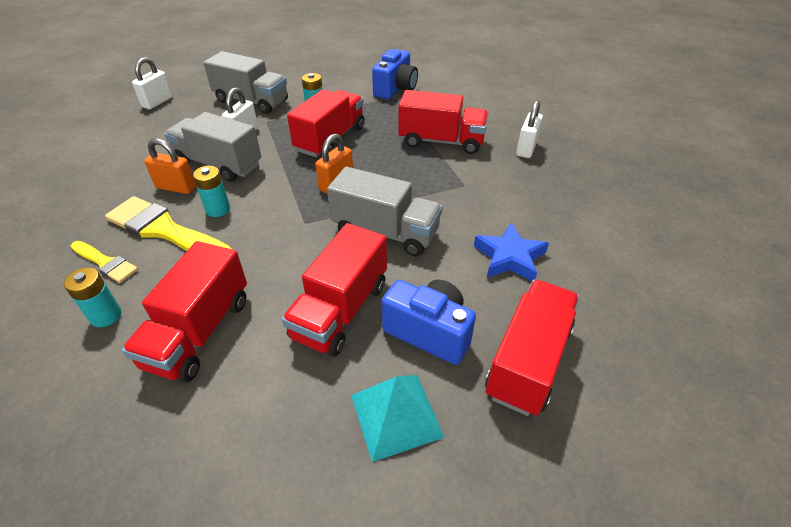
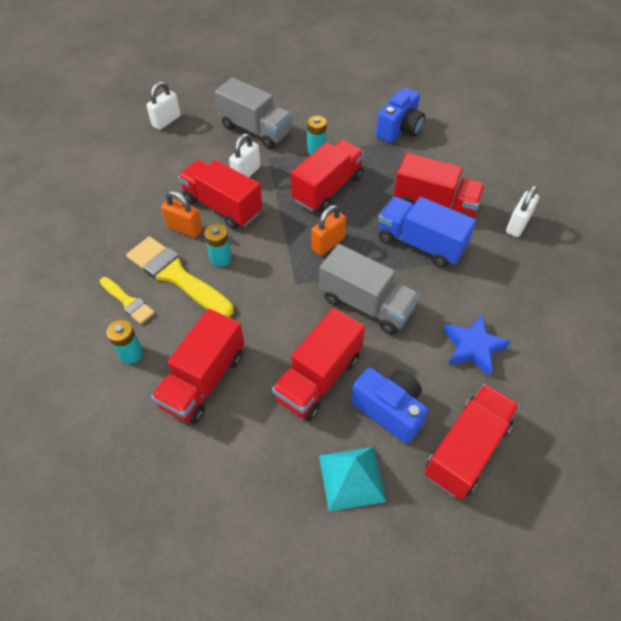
camera: 10 degrees right, 10 degrees up
(218, 164) = (222, 206): grey truck -> red truck
(434, 173) = (420, 244): none -> blue truck

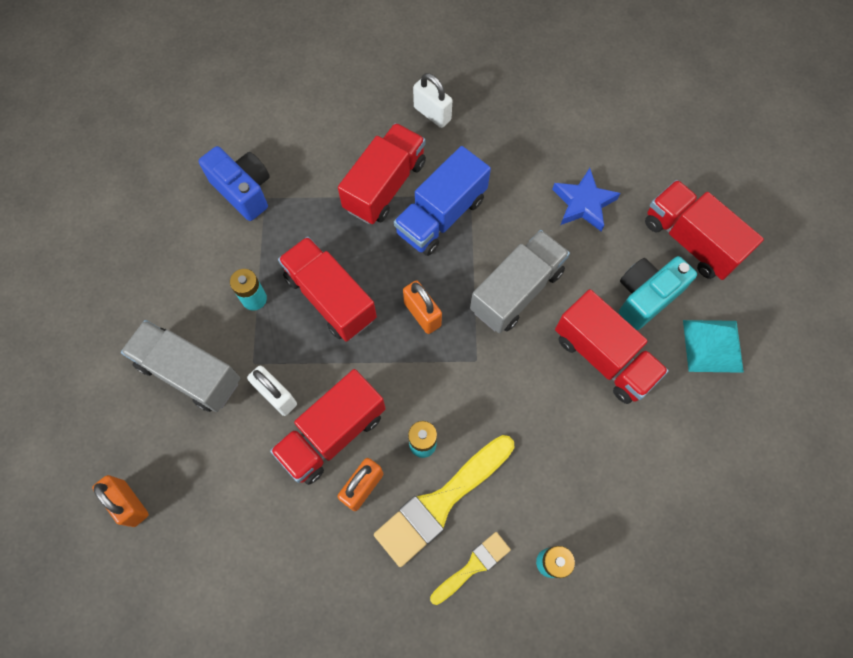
camera: 80 degrees left, 15 degrees up
(166, 121) = (129, 503): white padlock -> orange padlock
(203, 380) = (594, 478): red truck -> none
(255, 130) = (190, 373): grey truck -> grey truck turned 105 degrees counterclockwise
(389, 410) = (645, 297): blue camera -> turquoise camera

